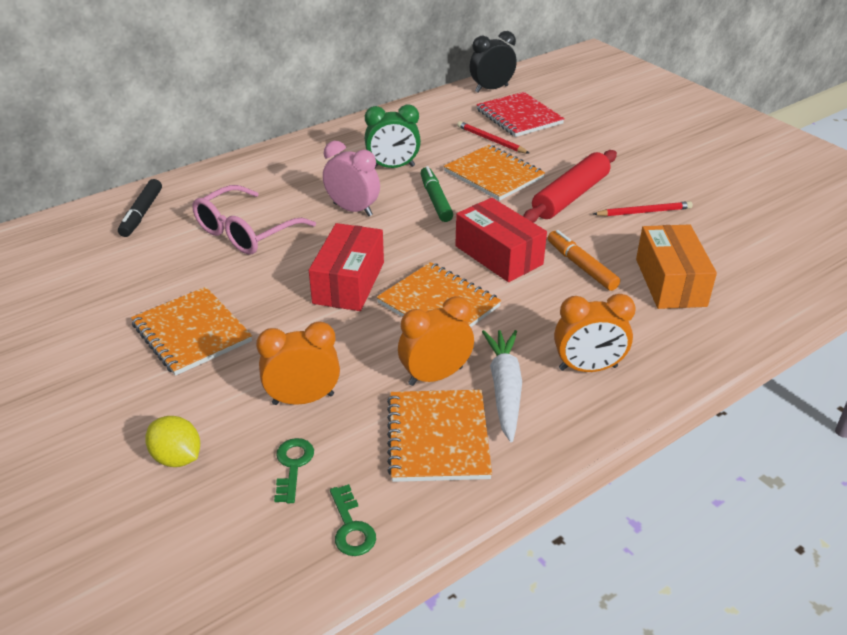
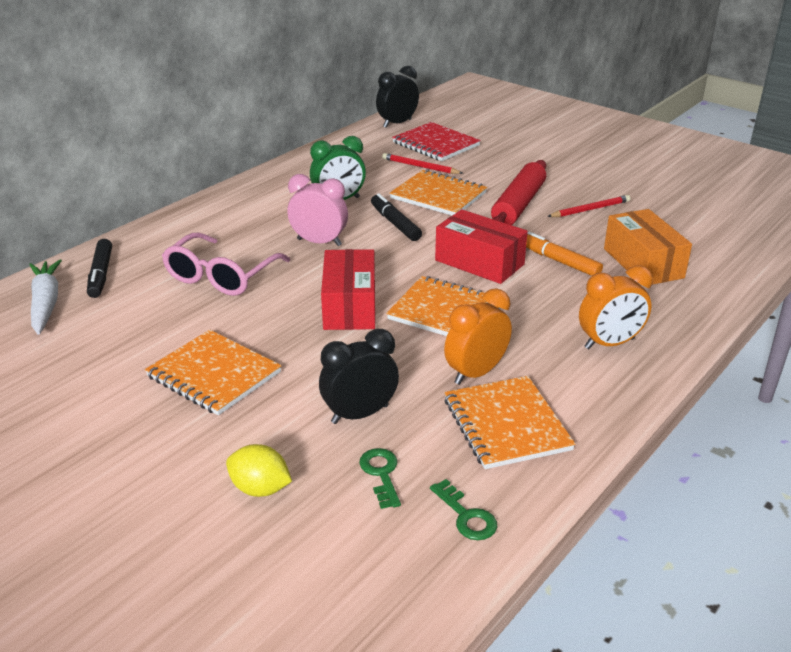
camera: 15 degrees left, 5 degrees down
(303, 399) = (359, 414): orange clock -> black clock
(435, 200) = (395, 223): green marker -> black marker
(504, 389) = (545, 373): white carrot -> white carrot (46, 303)

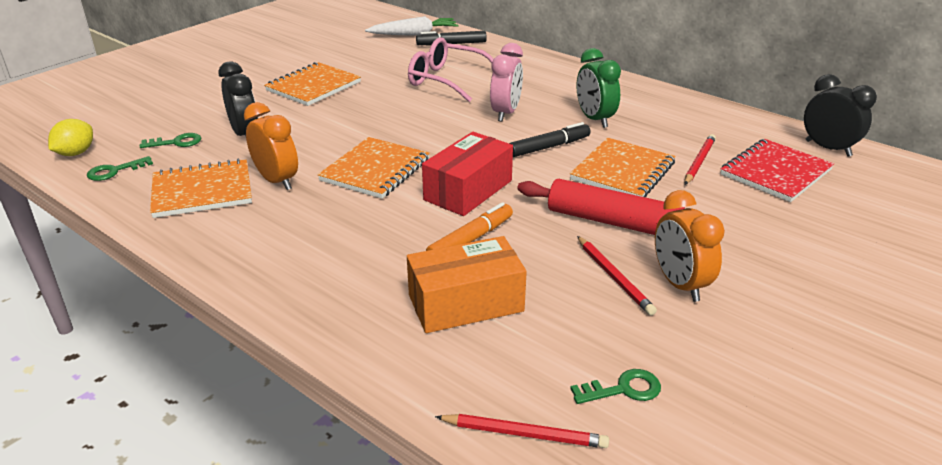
camera: 90 degrees right, 0 degrees up
(260, 489) = (187, 106): yellow lemon -> yellow lemon (76, 153)
(349, 306) = (393, 128): red box -> none
(609, 344) = (297, 255): orange clock -> orange clock (679, 284)
(702, 214) = (623, 389): none -> green key
(757, 245) = (524, 434): none -> red pencil

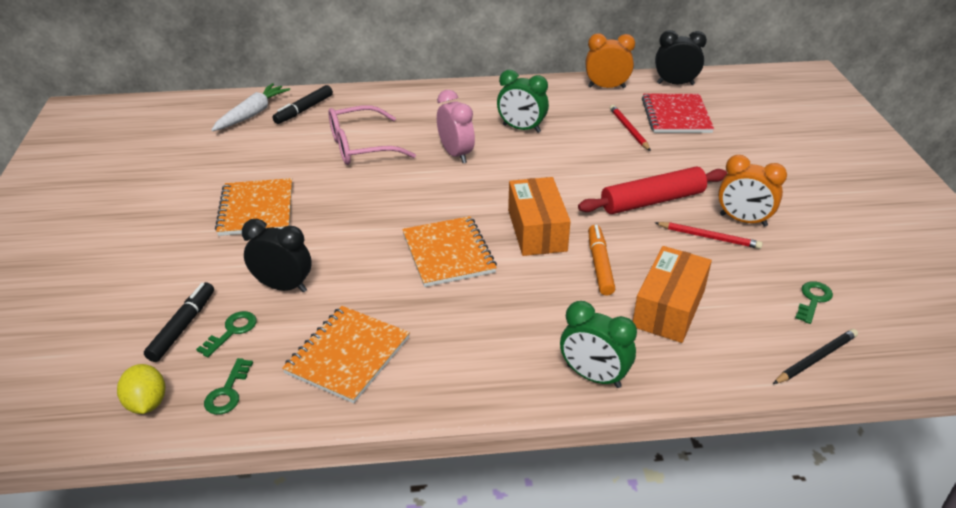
camera: 45 degrees left, 5 degrees up
(277, 181) = (391, 308): orange clock -> orange clock (606, 87)
(313, 306) = (593, 376): none -> green clock
(468, 190) = (537, 230): red box -> orange box
(524, 434) = (815, 359): red pencil -> black pencil
(549, 147) = (530, 167): black marker -> black marker (183, 327)
(622, 171) = (601, 161): orange notebook -> none

